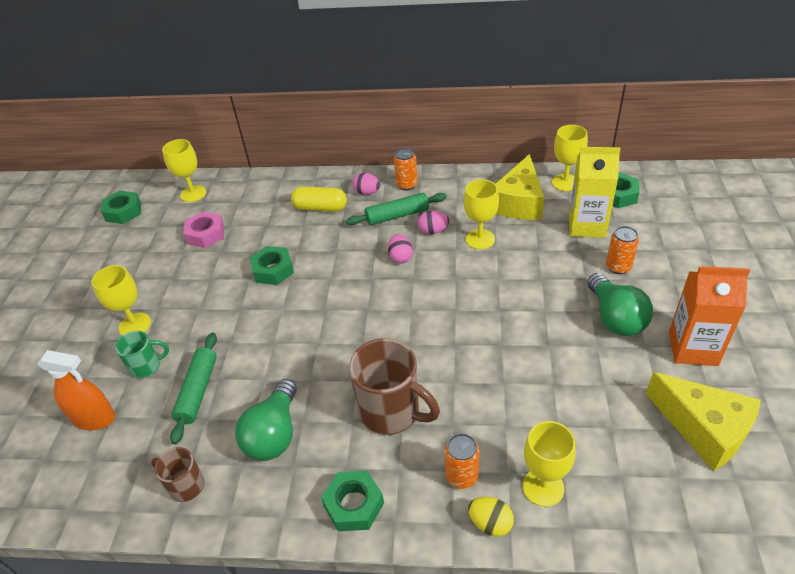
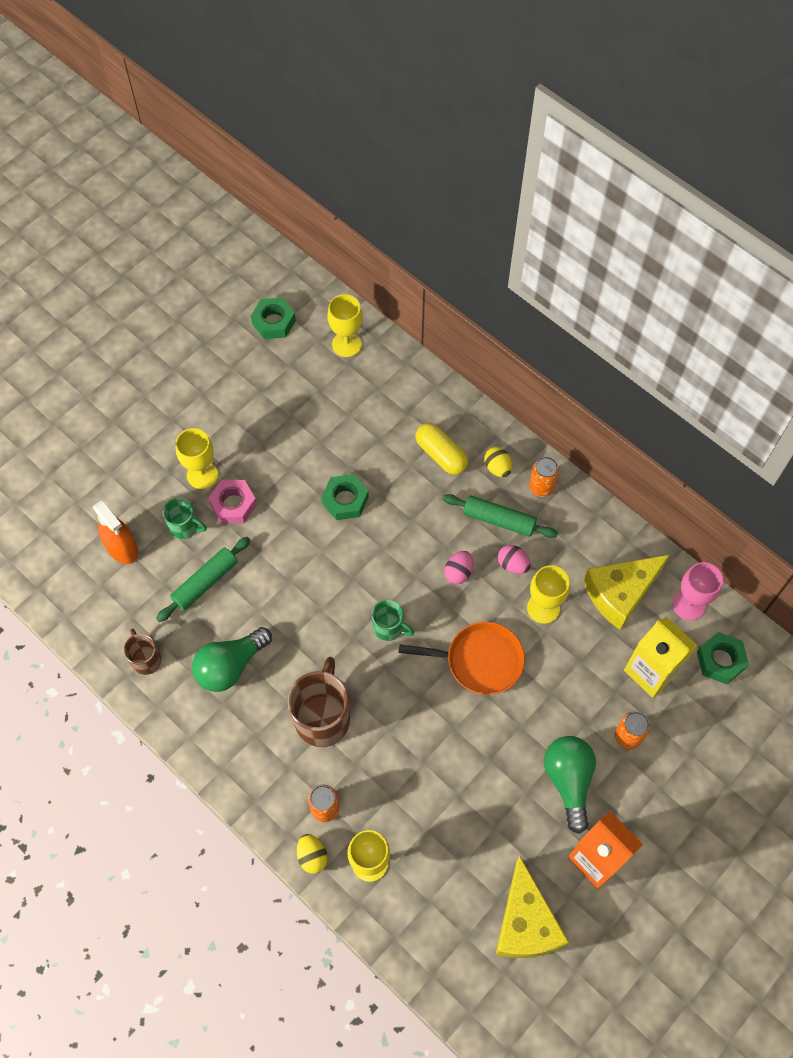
camera: 35 degrees right, 20 degrees up
(206, 234) = (322, 409): pink nut -> pink nut (233, 504)
(354, 505) = (239, 767): green nut -> none
(367, 192) = (497, 468): pink egg -> yellow egg
(384, 319) = (389, 628): none -> green mug
(391, 412) = (322, 717): brown mug -> brown mug turned 150 degrees counterclockwise
(472, 294) = (480, 661): none -> orange pan
(565, 182) = (689, 605): yellow goblet -> pink goblet
(615, 318) = (568, 781): green light bulb -> green light bulb turned 150 degrees clockwise

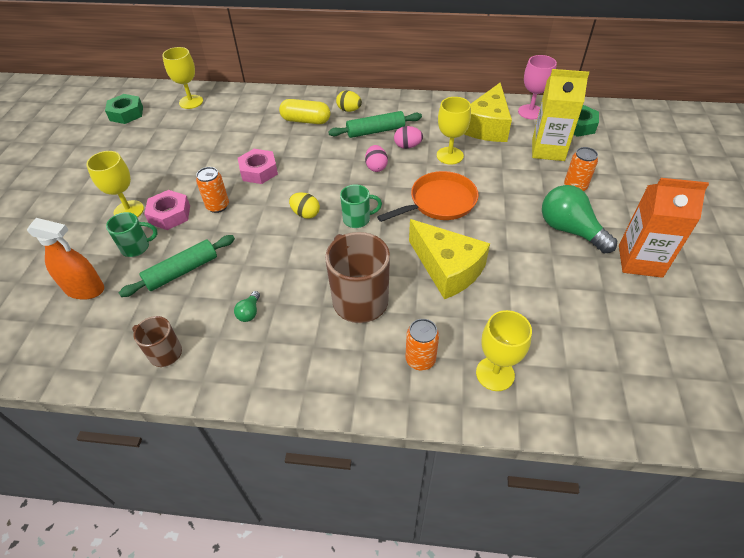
camera: 35 degrees left, 15 degrees down
(205, 582) = (182, 271): green rolling pin -> green rolling pin turned 45 degrees clockwise
(230, 666) = (249, 312): green light bulb -> green light bulb, size x0.44
(312, 856) = (444, 403): yellow egg -> yellow egg (305, 214)
(345, 500) = (259, 171): green nut -> pink nut
(525, 923) = (647, 331): yellow cheese -> yellow cheese (447, 269)
(541, 487) = (386, 105): orange can -> orange can (218, 206)

